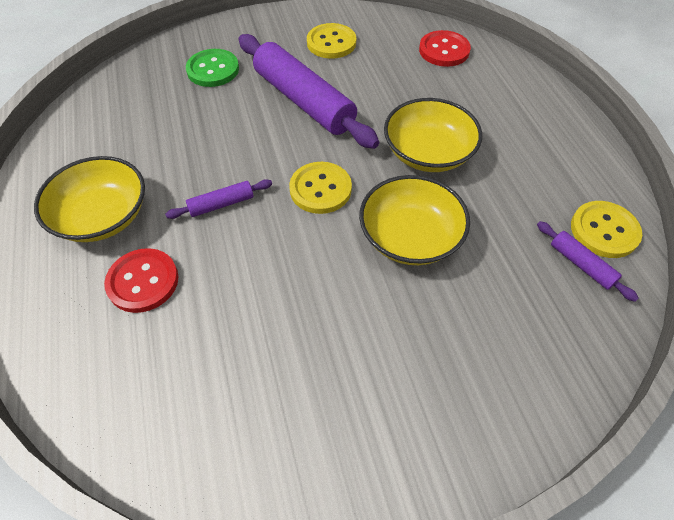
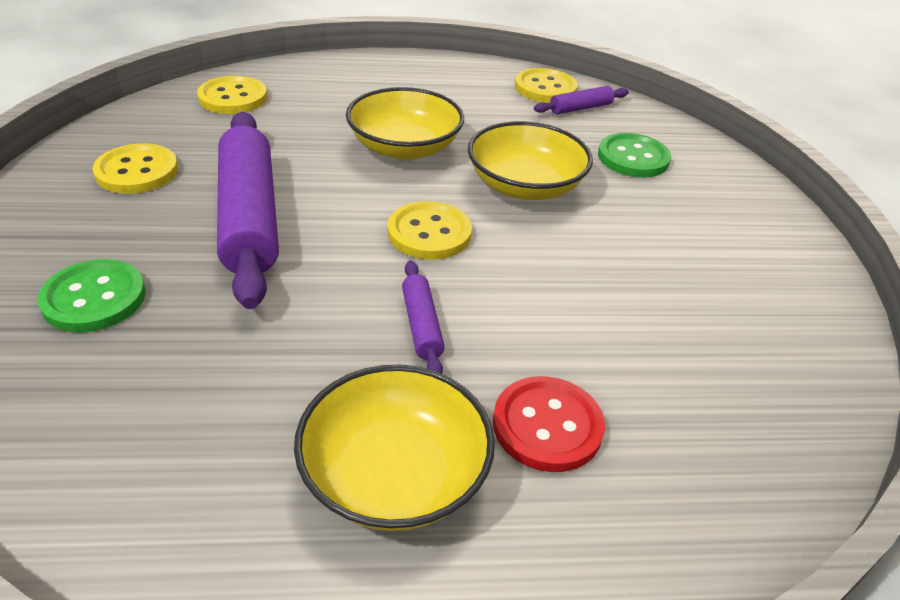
camera: 80 degrees left, 15 degrees down
(304, 101) = (249, 217): purple rolling pin -> purple rolling pin turned 75 degrees counterclockwise
(444, 50) = (233, 98): red button -> yellow button
(505, 317) = (633, 158): none -> green button

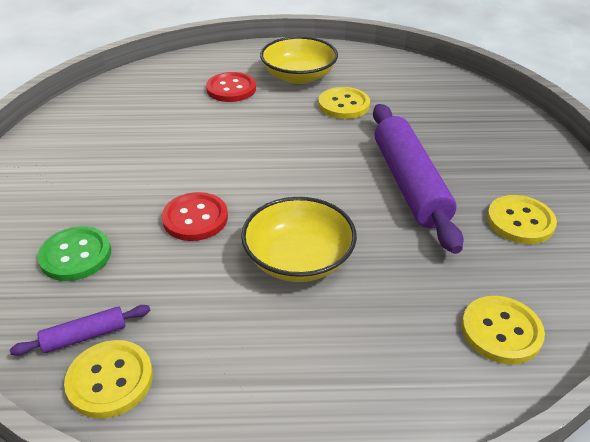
camera: 175 degrees left, 0 degrees up
(94, 298) = (471, 133): green button -> none
(421, 325) = (286, 124): purple rolling pin -> none
(429, 233) = (279, 175): yellow button -> yellow button (343, 105)
(525, 186) = (195, 218): yellow bowl -> red button

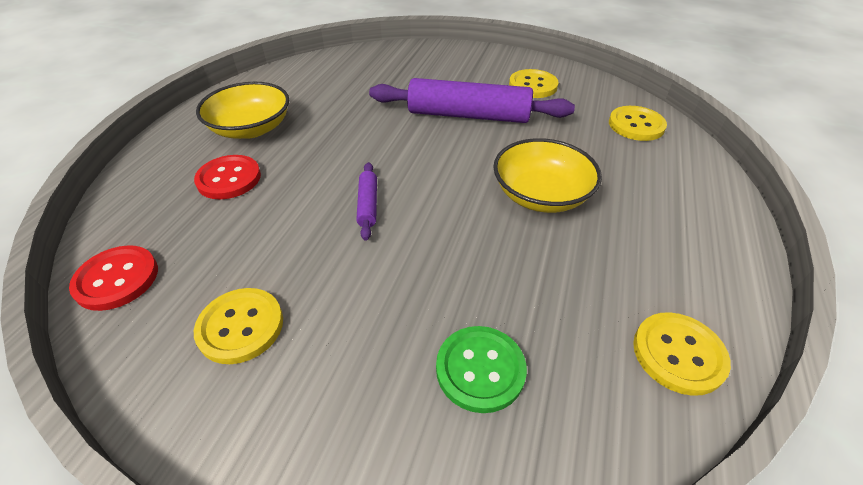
camera: 70 degrees left, 5 degrees up
(85, 336) = (617, 371): purple rolling pin -> purple rolling pin (368, 205)
(195, 218) = (456, 251): red button -> red button (117, 279)
(343, 105) = (329, 116): yellow button -> yellow button (241, 326)

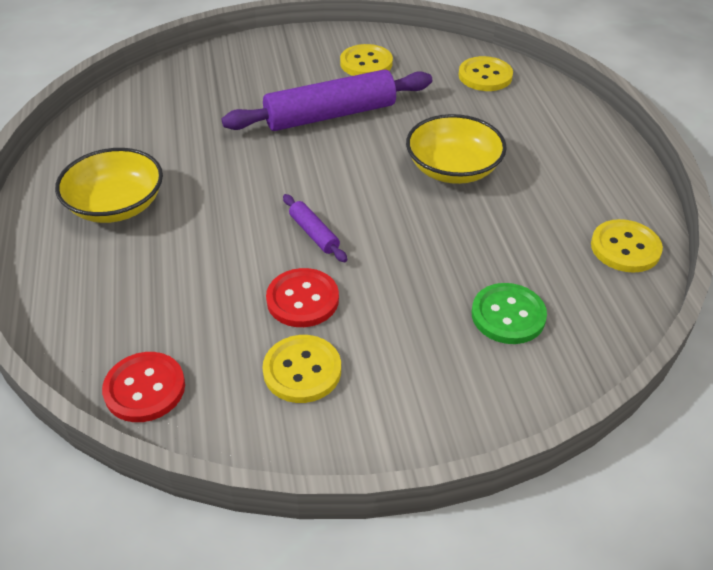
camera: 30 degrees left, 0 degrees up
(229, 179) = (151, 262): red button -> red button (302, 299)

